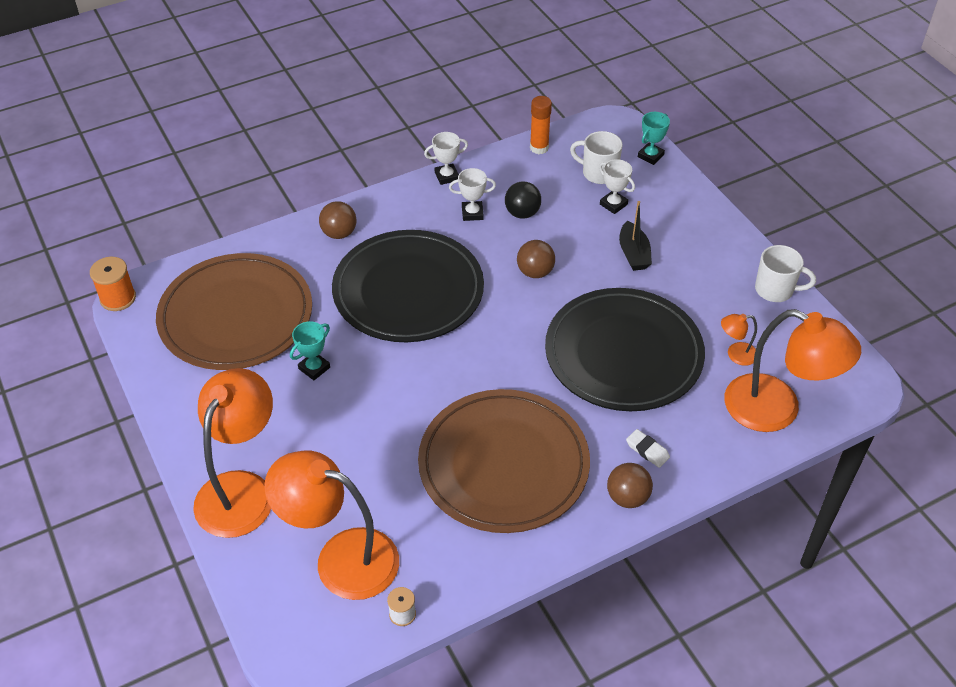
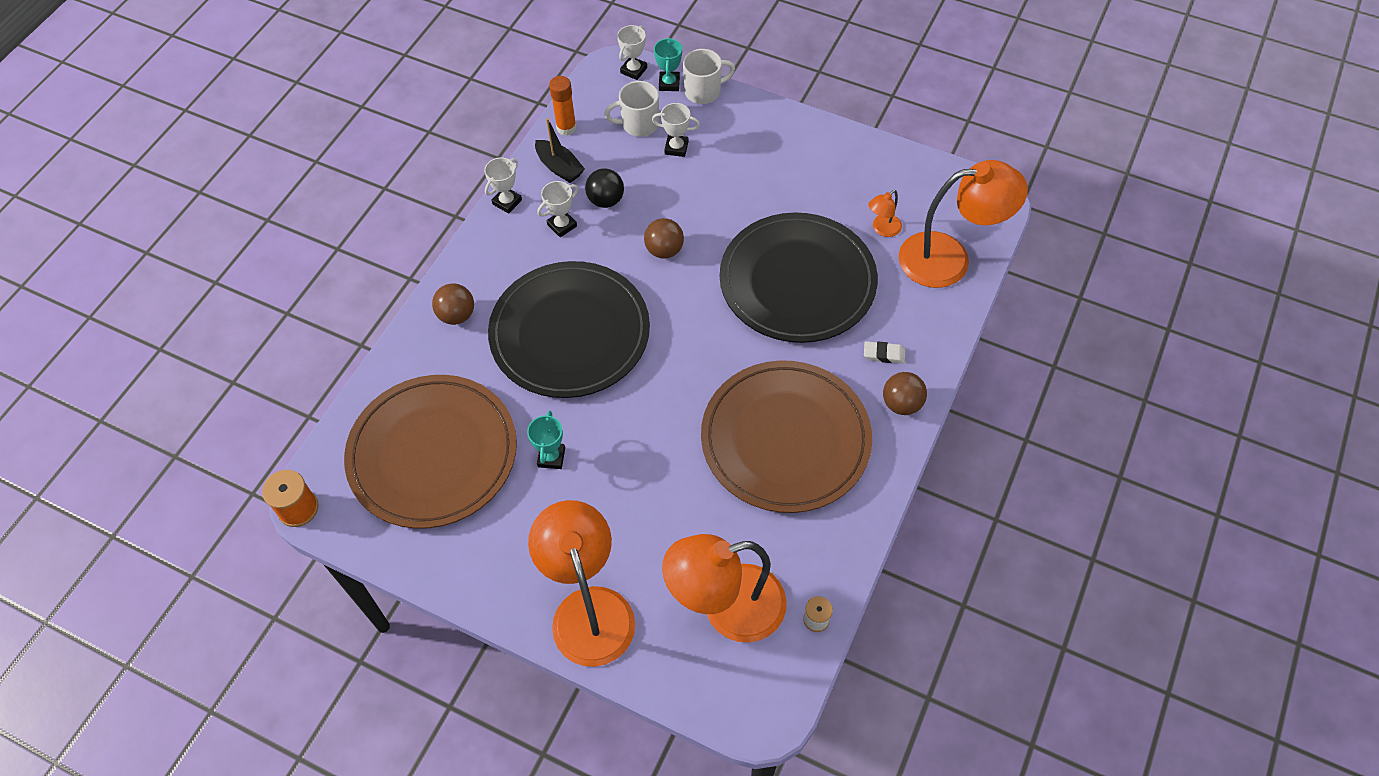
camera: 35 degrees left, 10 degrees up
(630, 133) = (634, 70): none -> white trophy
(633, 254) = (731, 185): black boat -> black boat (559, 167)
(775, 290) = (866, 153): white mug -> white mug (704, 92)

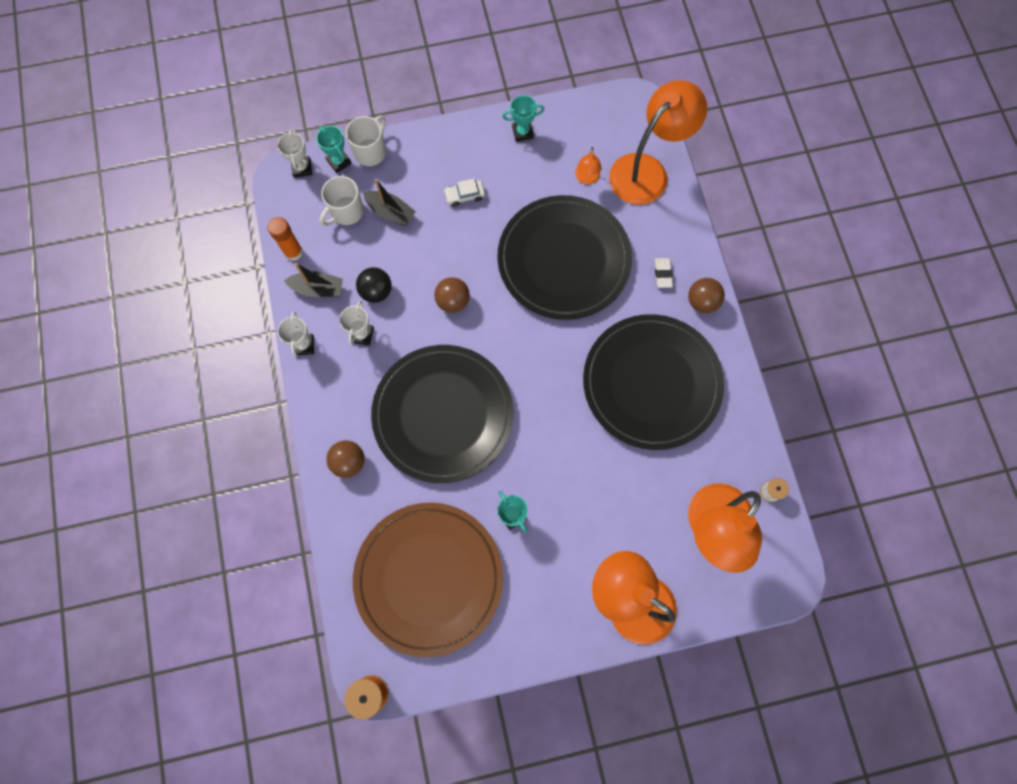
camera: 40 degrees left, 15 degrees up
(676, 148) = (391, 212): white trophy -> black boat
(754, 174) = (465, 195): none -> white car
(785, 439) = (651, 383): brown plate -> black plate
(855, 156) = (522, 132): none -> turquoise trophy
(884, 354) = (663, 274): white eraser -> white eraser turned 60 degrees counterclockwise

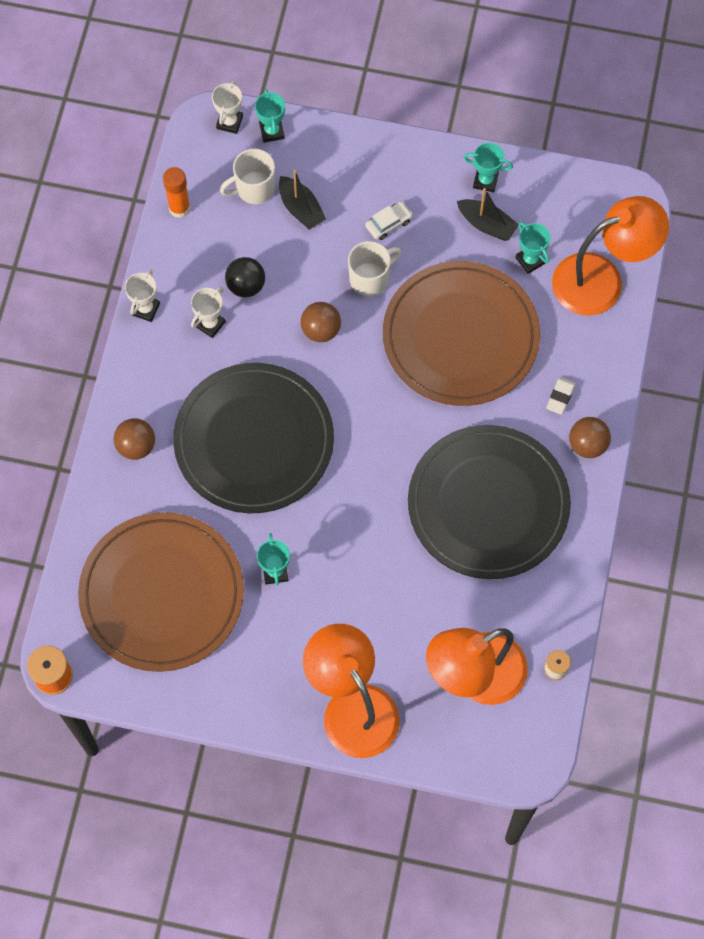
camera: 25 degrees right, 5 degrees down
(318, 289) = (187, 257): black boat -> black boat (486, 224)
(371, 151) = (311, 134): white mug -> white mug (370, 279)
(465, 195) = (388, 223): white car -> white car turned 135 degrees clockwise
(564, 260) = (460, 336): black plate -> brown plate
(586, 178) = (530, 260): orange lamp -> turquoise trophy

